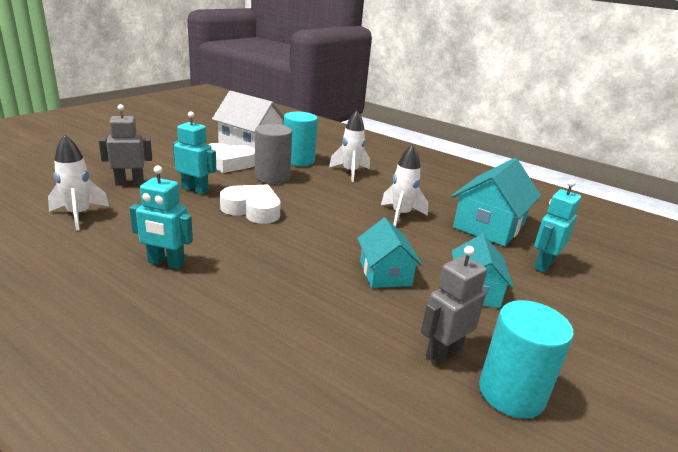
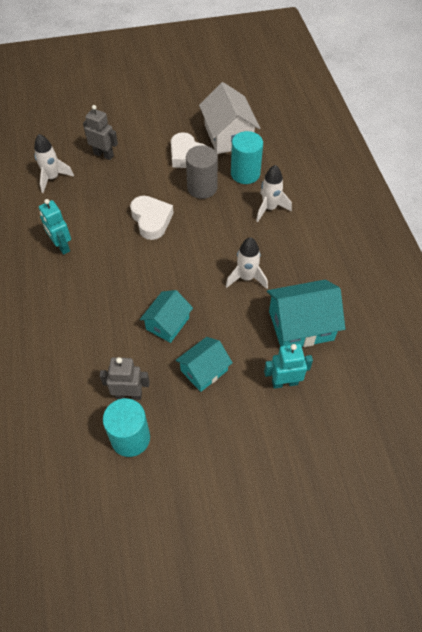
camera: 45 degrees right, 30 degrees up
(195, 190) = (136, 180): turquoise robot -> none

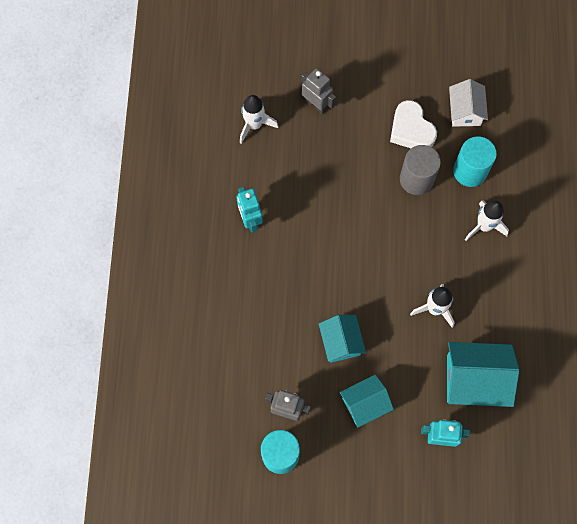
camera: 15 degrees right, 15 degrees up
(151, 220) = (351, 210): white heart -> none
(167, 323) = (341, 342): turquoise house -> turquoise house turned 60 degrees counterclockwise
(228, 136) = (465, 111): white house -> white house, size x0.63

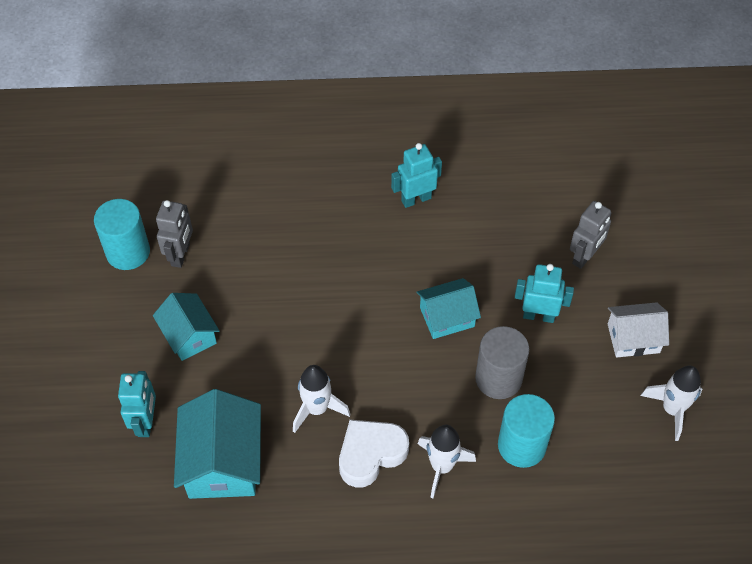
camera: 85 degrees right, 15 degrees down
(254, 125) = (542, 193): white rocket -> white rocket (672, 409)
(341, 342) = (267, 304): turquoise house -> turquoise house (447, 317)
(365, 144) = (538, 315): none -> turquoise robot
(411, 130) = (570, 368): white heart -> white heart (370, 454)
(465, 111) = (613, 436): white house -> white house (633, 338)

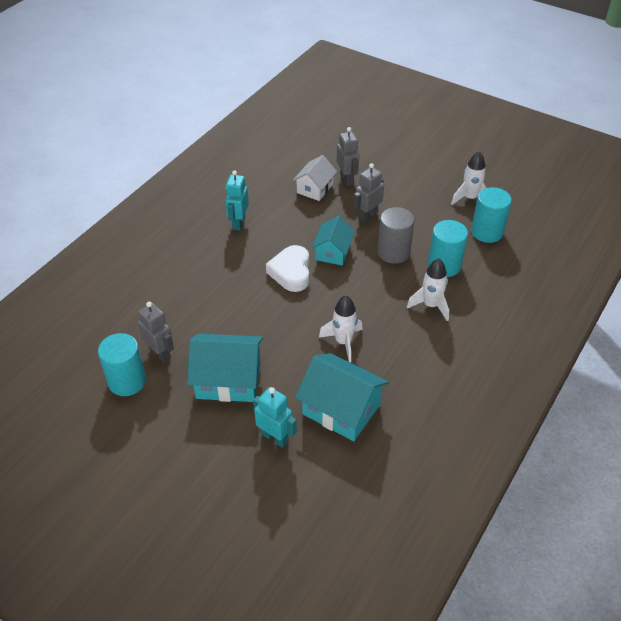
camera: 55 degrees left, 10 degrees down
(189, 335) = (228, 380): turquoise house -> turquoise house, size x1.58
(370, 454) = (396, 333): white heart -> white heart (291, 272)
(538, 315) = (367, 215): turquoise robot -> grey robot
(624, 462) = (487, 232): none -> turquoise cylinder
(633, 338) = (415, 189): white house -> white house (315, 188)

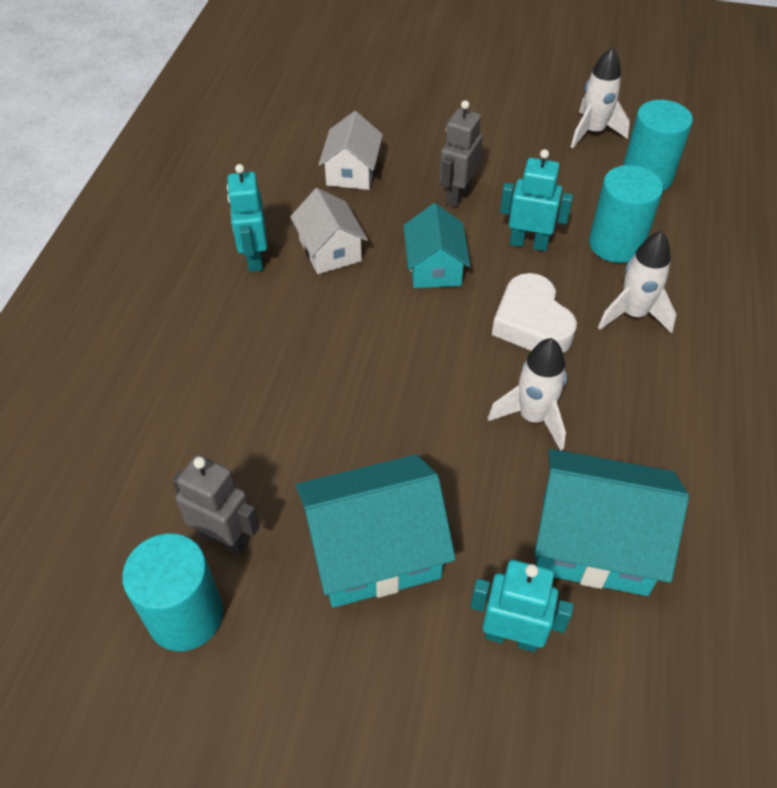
camera: 20 degrees left, 5 degrees up
(281, 228) = (330, 250): none -> white house
(291, 272) = (384, 320): white heart -> white heart (531, 323)
(347, 179) = (394, 145): grey robot -> none
(393, 252) = (528, 243): grey cylinder -> turquoise robot

